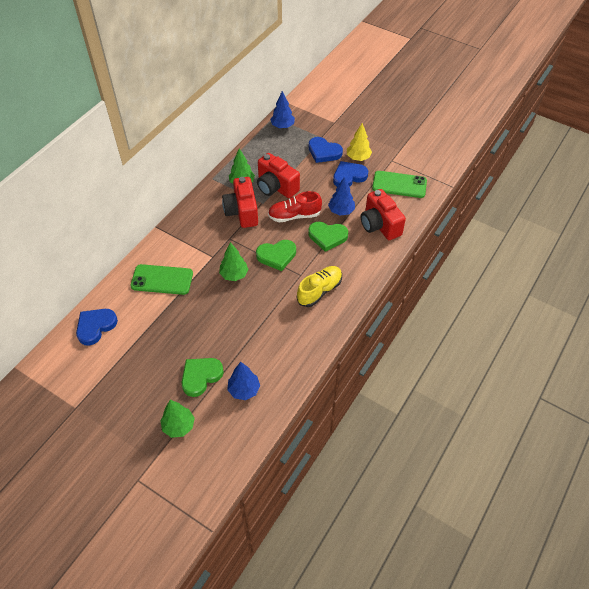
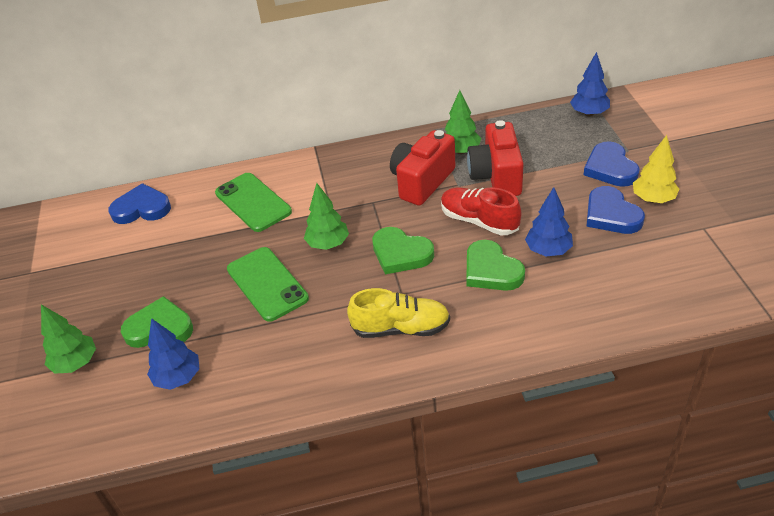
camera: 50 degrees right, 10 degrees down
(349, 176) = (611, 215): blue heart -> blue heart turned 135 degrees counterclockwise
(379, 225) = (583, 300): red camera -> none
(399, 185) = (678, 265): green phone -> green phone (267, 284)

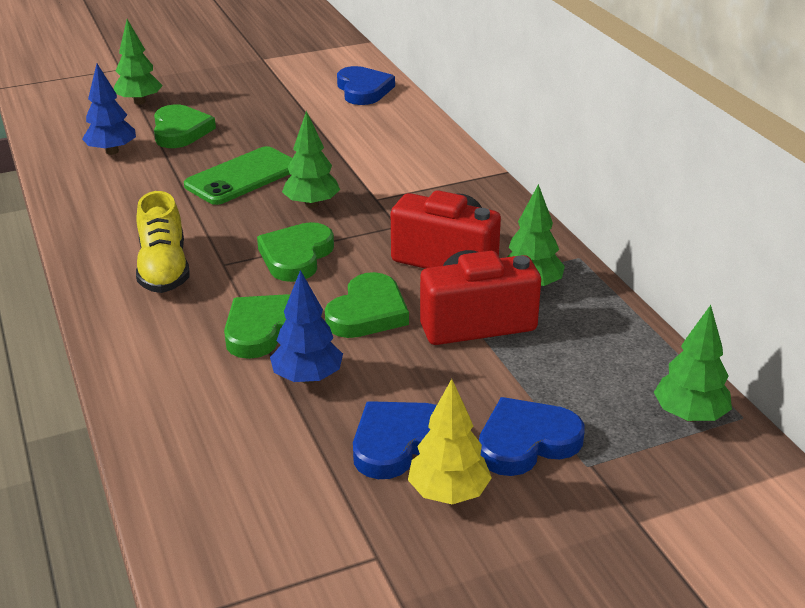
camera: 75 degrees right, 10 degrees down
(253, 202) = (383, 148): green phone -> none
(479, 221) = (368, 312): red shoe -> green heart
(589, 113) = (689, 415): blue tree -> green tree

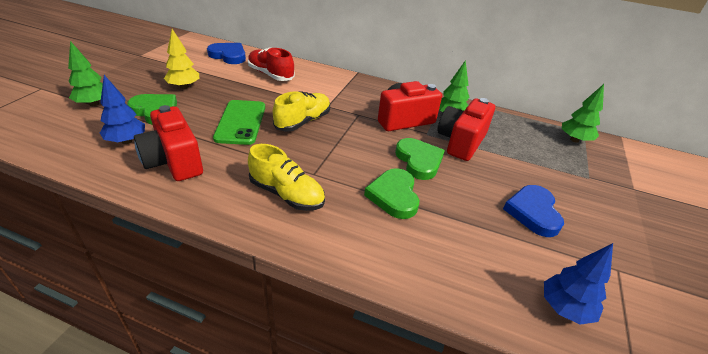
camera: 50 degrees left, 5 degrees up
(119, 189) = (174, 161): none -> red camera
(296, 256) = (342, 151): green heart -> none
(307, 378) = (453, 208): blue tree -> blue tree (564, 308)
(311, 204) = (303, 121): green tree -> yellow shoe
(374, 132) = (270, 74): none -> red shoe
(448, 493) = (583, 221): yellow tree -> yellow tree (184, 87)
(526, 442) = (561, 181): blue heart -> none

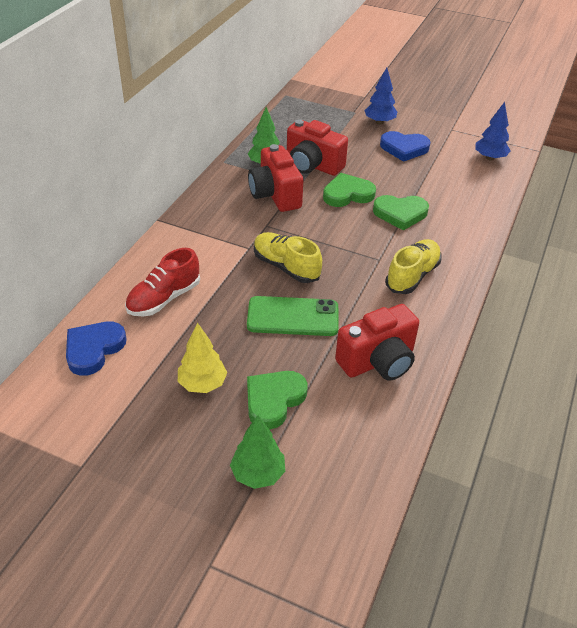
camera: 85 degrees left, 5 degrees up
(127, 141) = (345, 411): blue tree -> blue tree (379, 122)
(574, 140) = (300, 103): green tree -> none

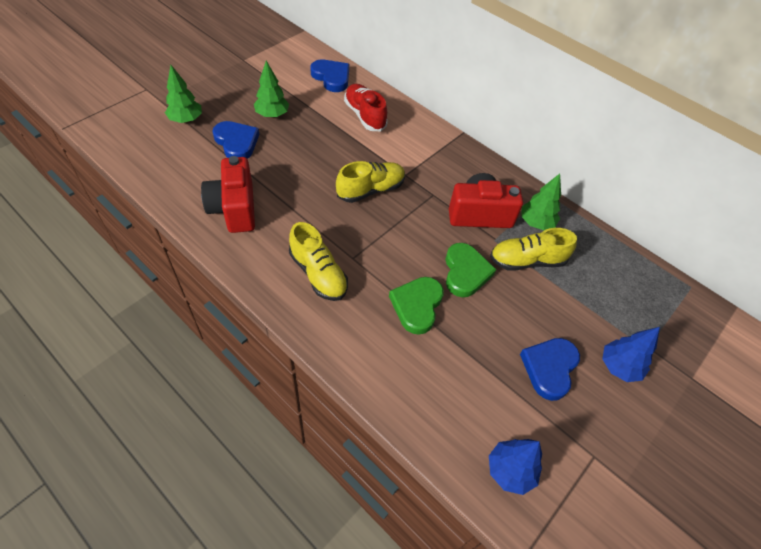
camera: 105 degrees right, 10 degrees up
(202, 384) = (272, 115): yellow tree -> green tree
(274, 400) = (236, 142): green heart -> blue heart
(293, 317) = (309, 176): green phone -> none
(312, 165) = (527, 261): red camera -> yellow shoe

